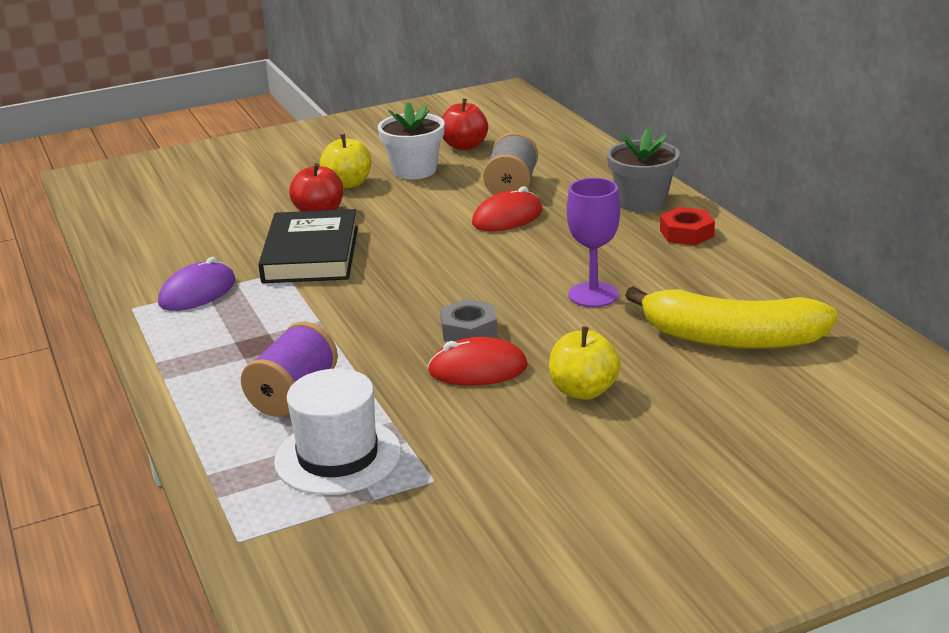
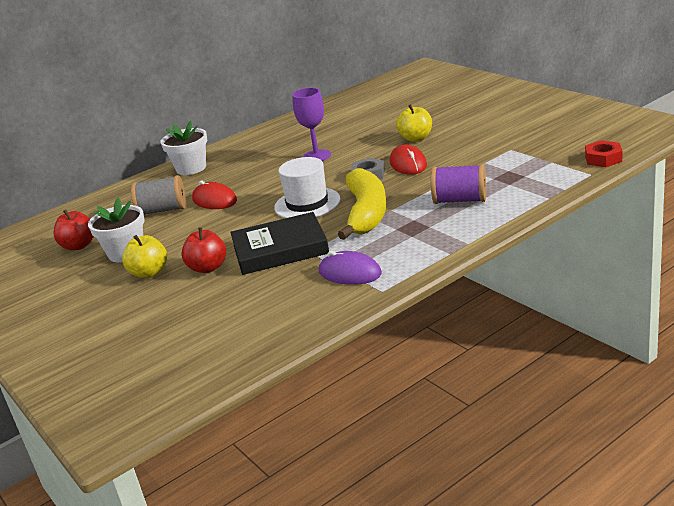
camera: 100 degrees left, 0 degrees up
(338, 456) = (508, 173): white hat -> white hat (307, 203)
(642, 202) = (191, 168): grey flower pot -> white flower pot
(686, 233) = (235, 150): red nut -> red nut (603, 159)
(731, 339) = (353, 121): yellow banana -> yellow banana (366, 213)

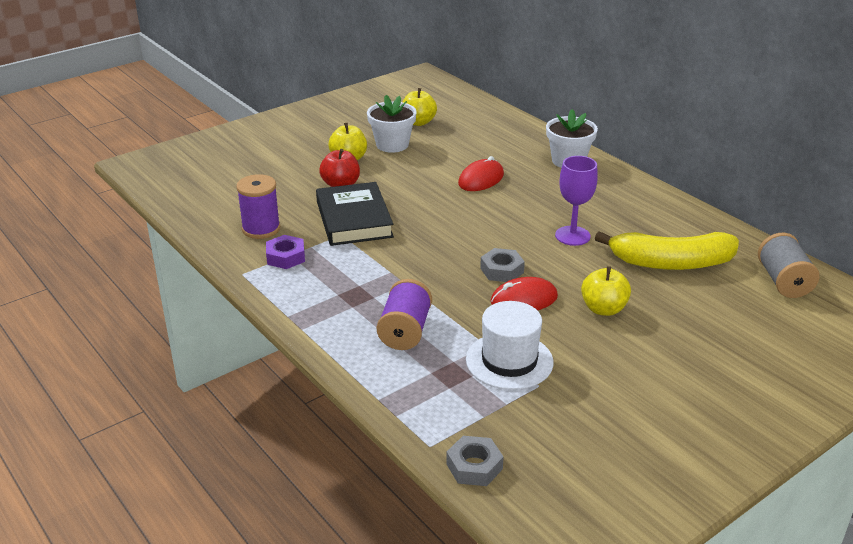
camera: 85 degrees right, 5 degrees up
(79, 246) = (418, 122): red apple -> yellow apple
(162, 210) = (470, 154): grey spool -> grey spool (783, 281)
(294, 297) = (261, 229): none -> purple spool
(307, 203) = (446, 232): white hat -> white hat (509, 361)
(350, 273) = (286, 257): purple mouse -> purple nut
(366, 213) = (405, 268): yellow banana -> yellow banana (671, 263)
(603, 159) = (474, 466): red nut -> grey nut

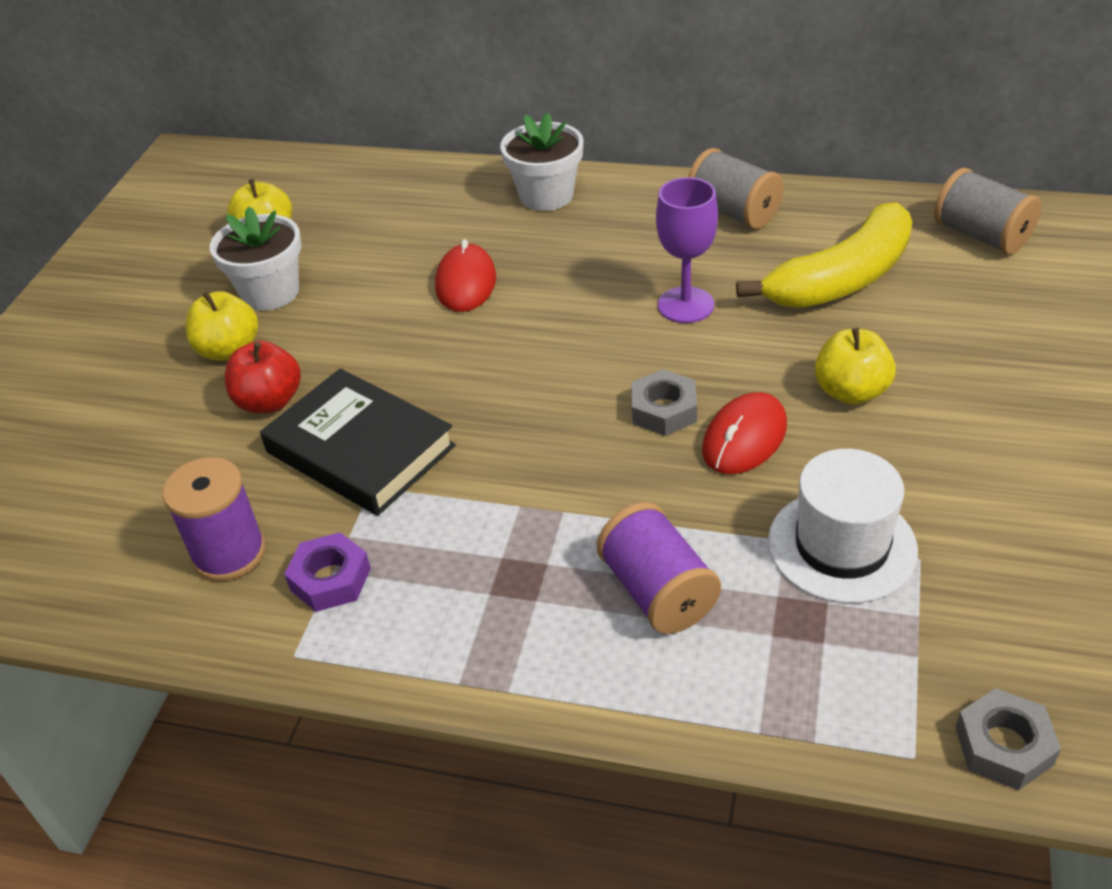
camera: 35 degrees left, 10 degrees up
(655, 209) = (733, 212): none -> grey spool

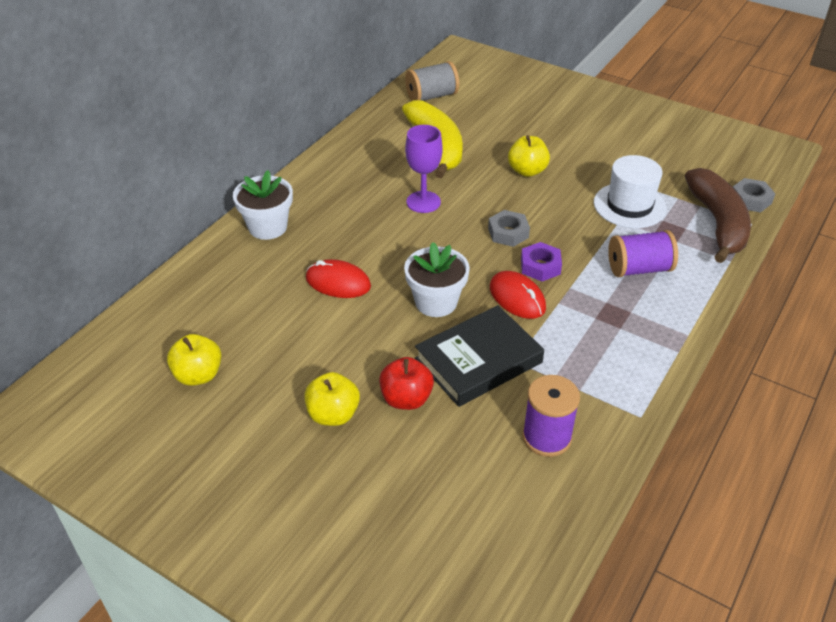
camera: 75 degrees left, 0 degrees up
(270, 292) = (276, 382): white flower pot -> white flower pot (436, 302)
(330, 579) = (586, 391): purple nut -> purple nut (540, 266)
(733, 212) = (348, 162): grey spool -> none
(744, 438) = (543, 212): red mouse -> red mouse (517, 298)
(875, 694) = (718, 223): none -> brown banana

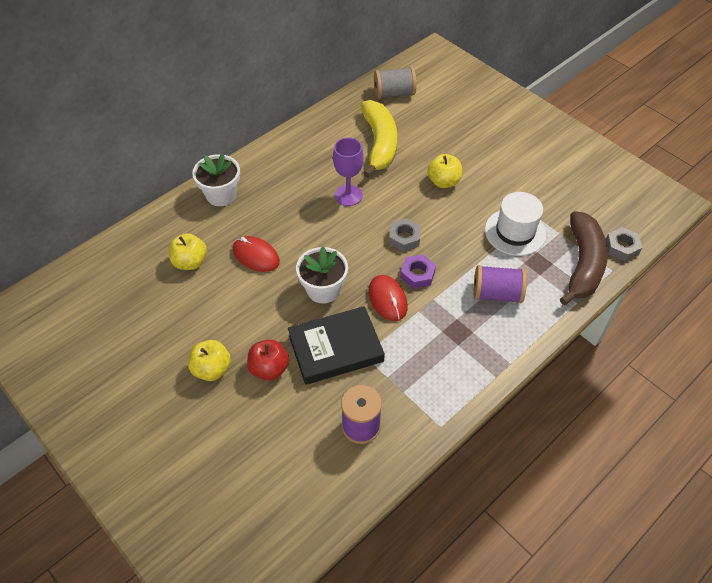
camera: 15 degrees right, 10 degrees up
(198, 375) = (128, 314): yellow apple -> yellow apple (190, 262)

